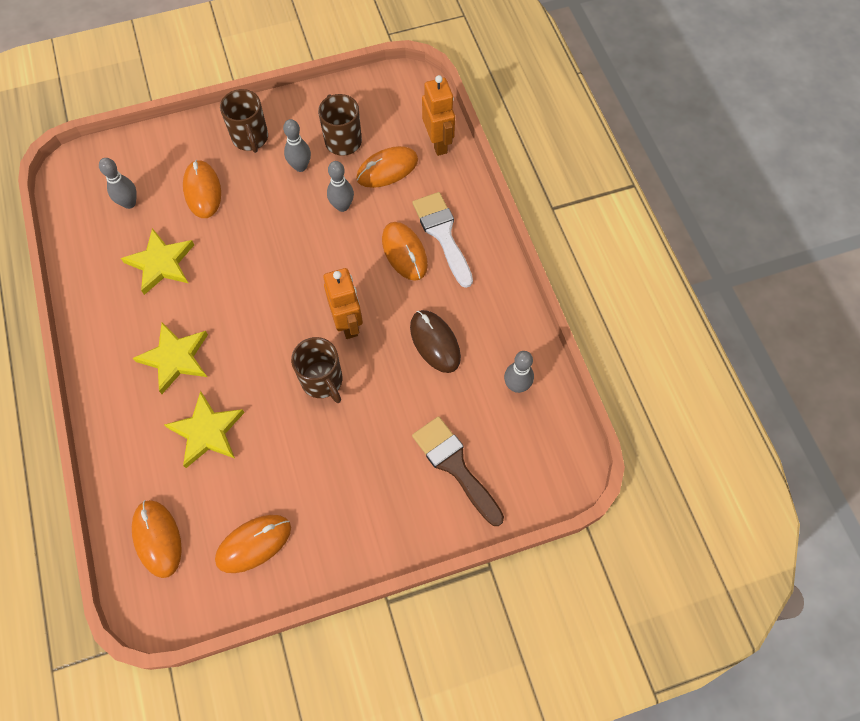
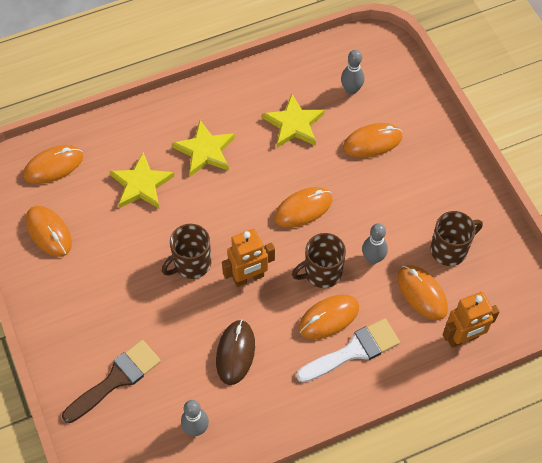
camera: 85 degrees right, 5 degrees down
(250, 138) = (437, 171): brown mug -> brown mug (321, 273)
(272, 264) = (303, 209): none -> orange mouse
(300, 166) = (412, 217): grey bowling pin -> none
(435, 342) = (235, 353): brown mouse -> brown mouse turned 45 degrees counterclockwise

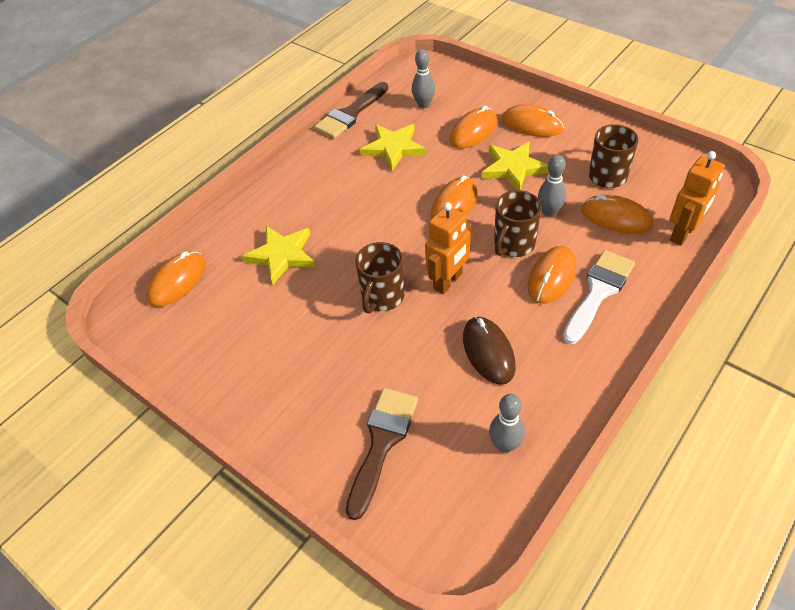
camera: 25 degrees left, 10 degrees down
(49, 232) = (210, 341): orange mouse -> orange mouse (532, 124)
(205, 151) = (326, 202): yellow star -> yellow star (513, 168)
(282, 67) = (350, 114): none -> brown brush

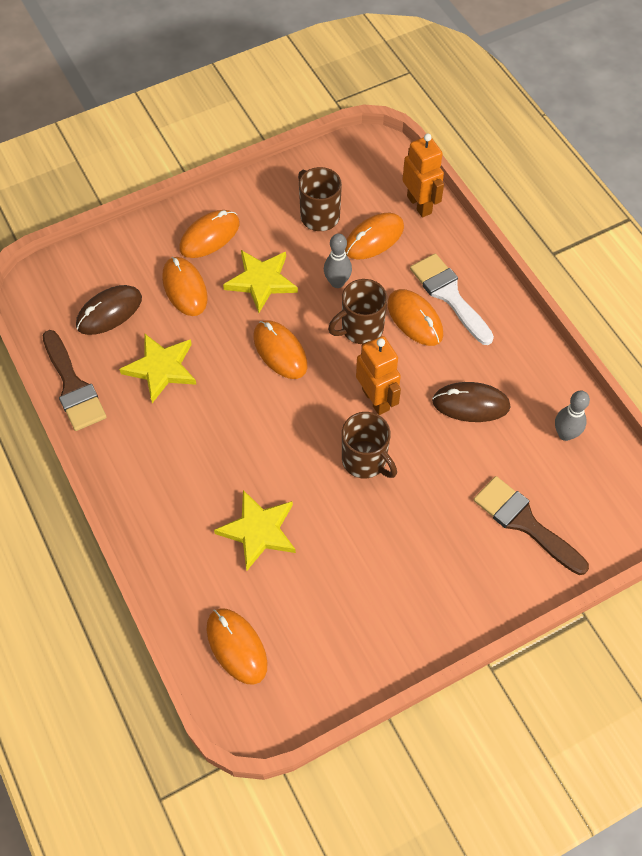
camera: 70 degrees left, 10 degrees up
(423, 105) = (109, 312): grey bowling pin -> brown mouse
(513, 244) = (361, 329): brown mug -> brown mug turned 90 degrees clockwise

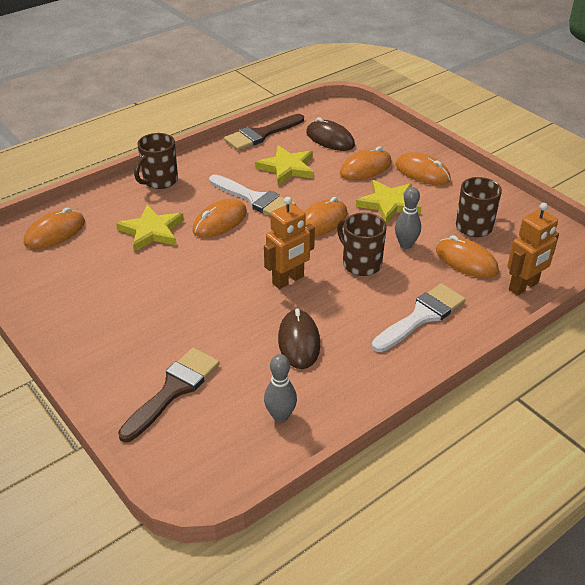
camera: 80 degrees right, 20 degrees down
(219, 412) = (255, 199): none -> white brush
(365, 461) = (224, 280): brown mug -> brown mug (159, 181)
(415, 319) = (384, 296): orange mouse -> orange mouse (220, 222)

